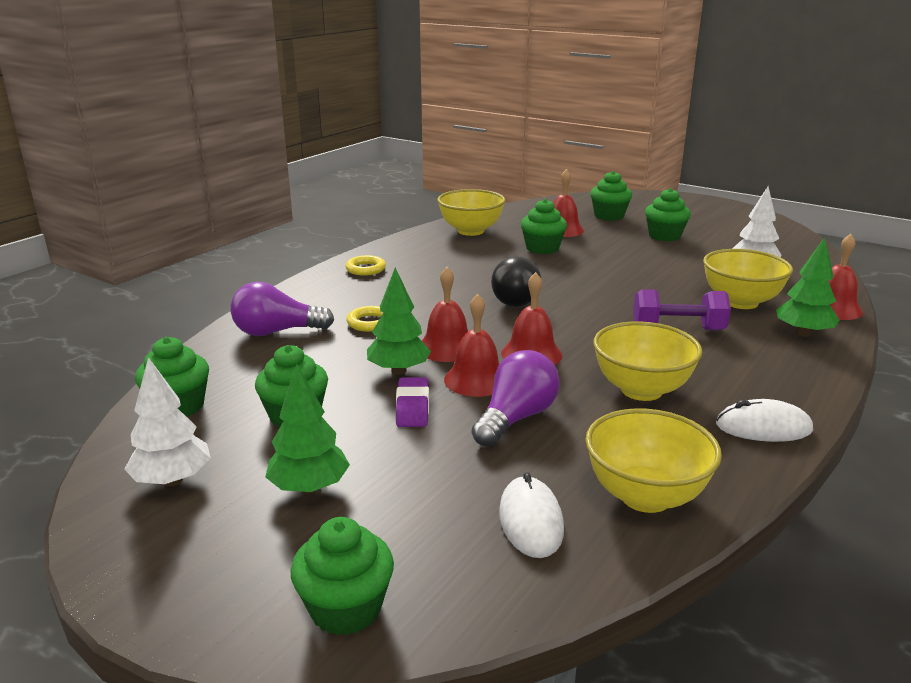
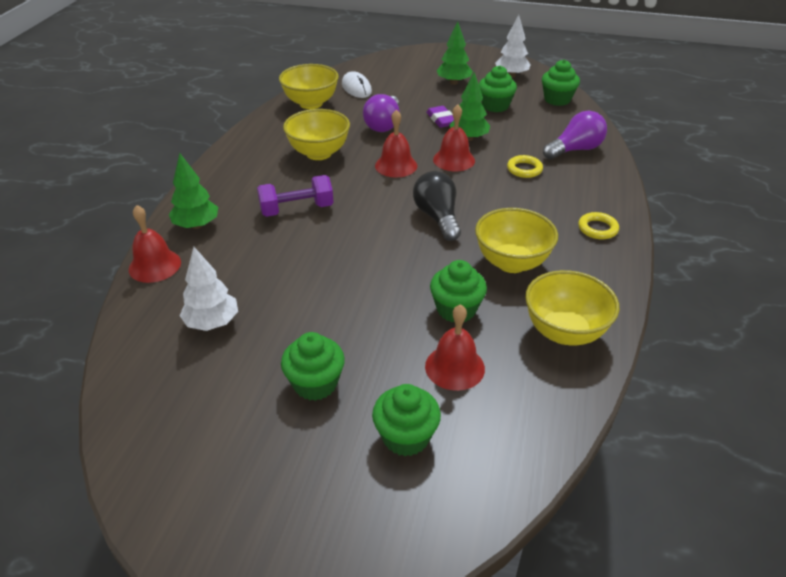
camera: 160 degrees right, 15 degrees up
(346, 608) = (405, 58): green cupcake -> none
(476, 380) = (419, 141): red bell -> none
(740, 302) = (239, 256): yellow bowl -> yellow bowl (512, 262)
(763, 427) = (249, 143): white mouse -> none

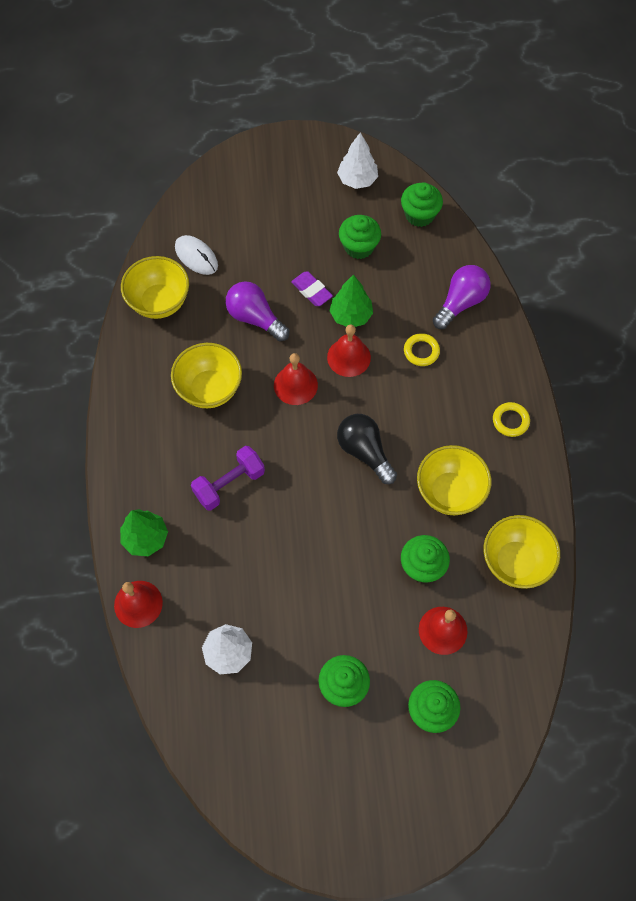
camera: 20 degrees left, 25 degrees up
(384, 125) = (255, 318): purple light bulb -> purple light bulb turned 135 degrees clockwise
(453, 82) = (299, 213): green tree -> none

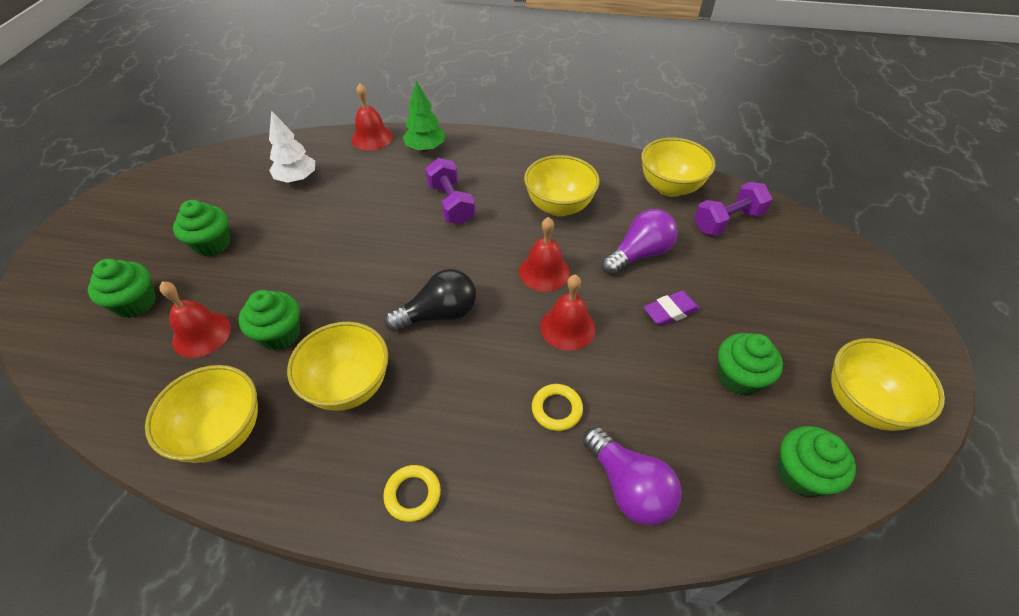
camera: 105 degrees right, 15 degrees down
(196, 256) = (727, 221): white mouse -> purple dumbbell
(351, 315) = (627, 343): green tree -> none
(357, 180) = (863, 404): white tree -> yellow bowl

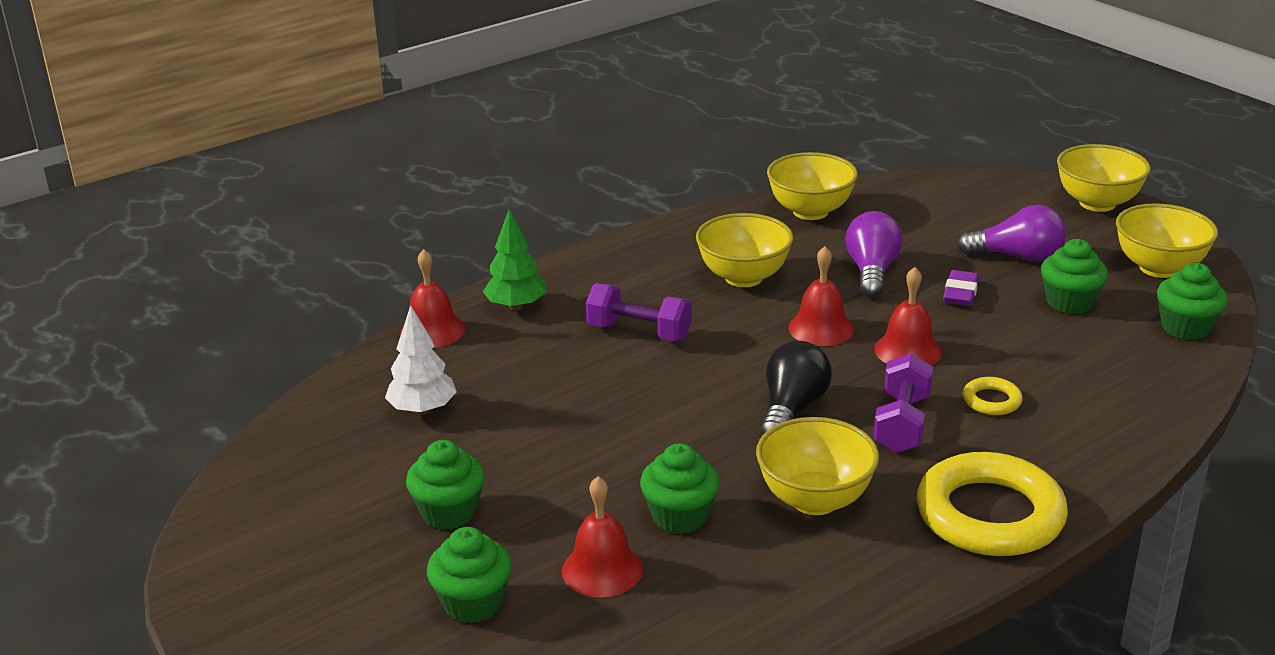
camera: 45 degrees left, 20 degrees down
(222, 432) = (773, 601): yellow bowl -> yellow bowl (1097, 203)
(413, 494) = (990, 514): yellow ring -> yellow ring, size x2.26
(628, 487) = (1109, 405): purple light bulb -> purple light bulb (1017, 256)
(727, 221) = (897, 211): purple dumbbell -> purple dumbbell (902, 424)

